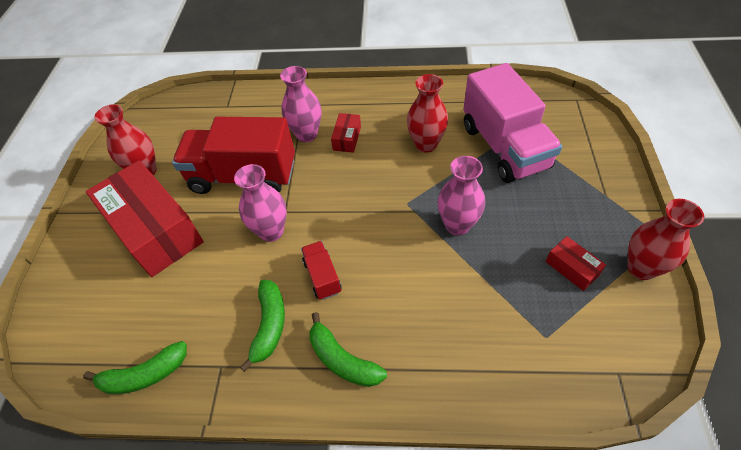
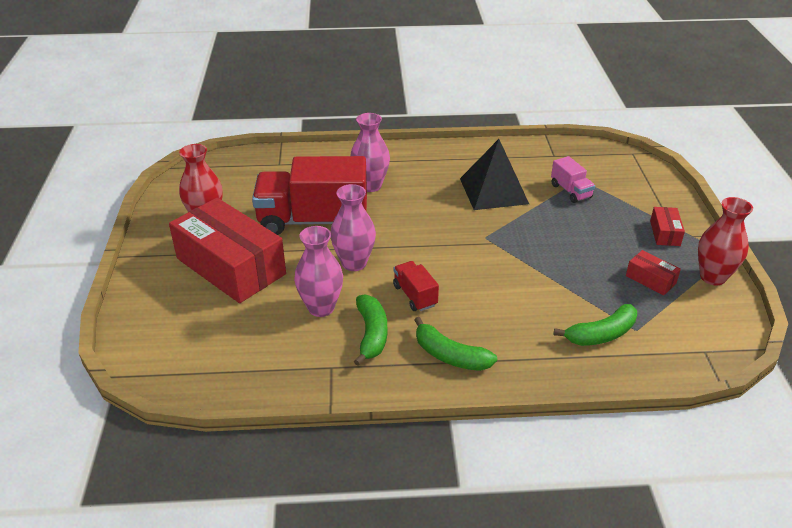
camera: 10 degrees left, 15 degrees down
(144, 375) = (255, 378): green banana -> green banana (601, 334)
(347, 138) = (413, 188): red box -> red box (665, 233)
(426, 144) = (493, 191): red vase -> black pyramid
(457, 225) = (538, 252): pink vase -> pink vase (321, 307)
(504, 147) = (571, 191): pink truck -> pink truck, size x0.45

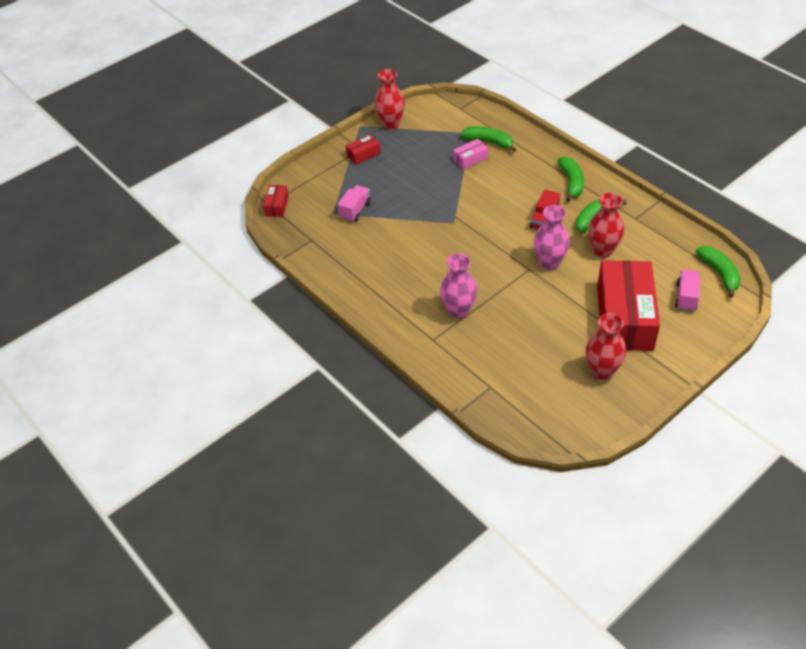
camera: 125 degrees left, 10 degrees up
(174, 370) = (719, 273): none -> green banana
(189, 321) = (686, 297): none -> pink truck
(313, 221) = (533, 312): red truck -> none
(321, 307) = (602, 251): pink vase -> red vase
(493, 191) = (394, 245): black pyramid -> none
(580, 301) = (470, 159): none -> pink box
(650, 279) = (419, 143): red box -> red box (277, 206)

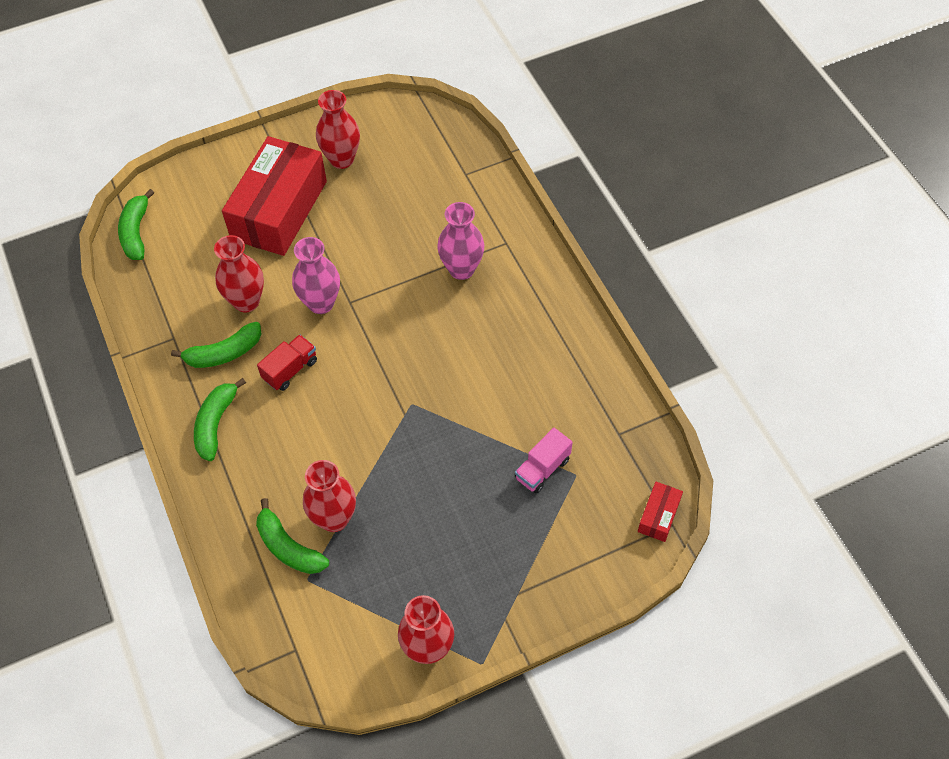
camera: 165 degrees left, 10 degrees up
(363, 154) = (496, 587): red box -> none
(470, 159) = (334, 519): pink box -> red vase
(686, 297) = (196, 215): pink truck -> none

